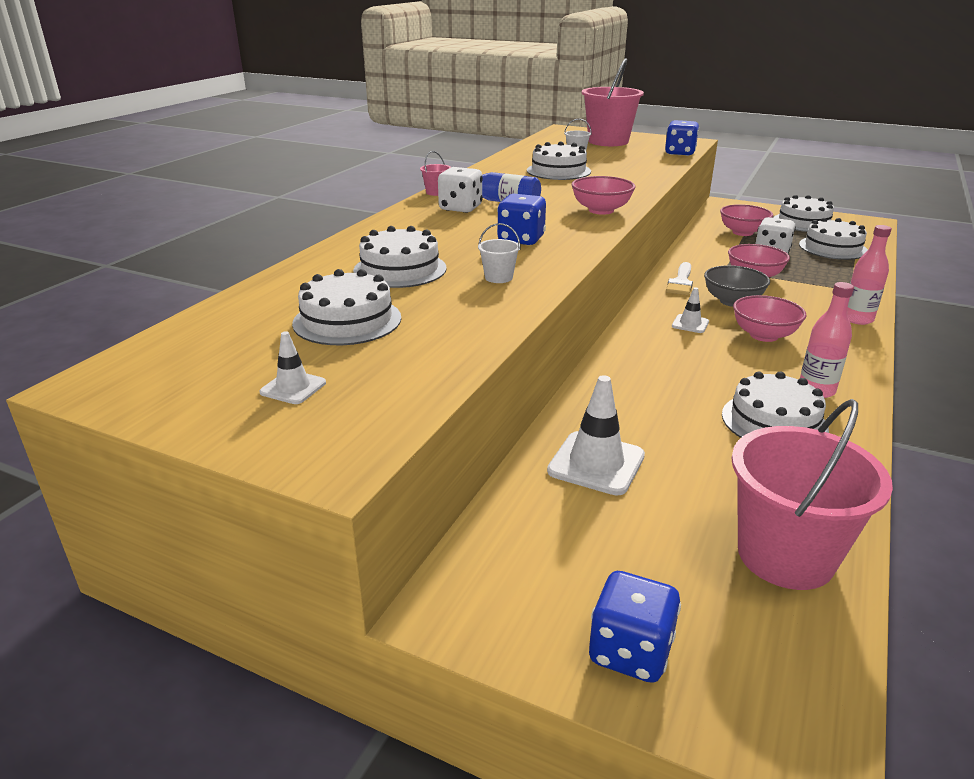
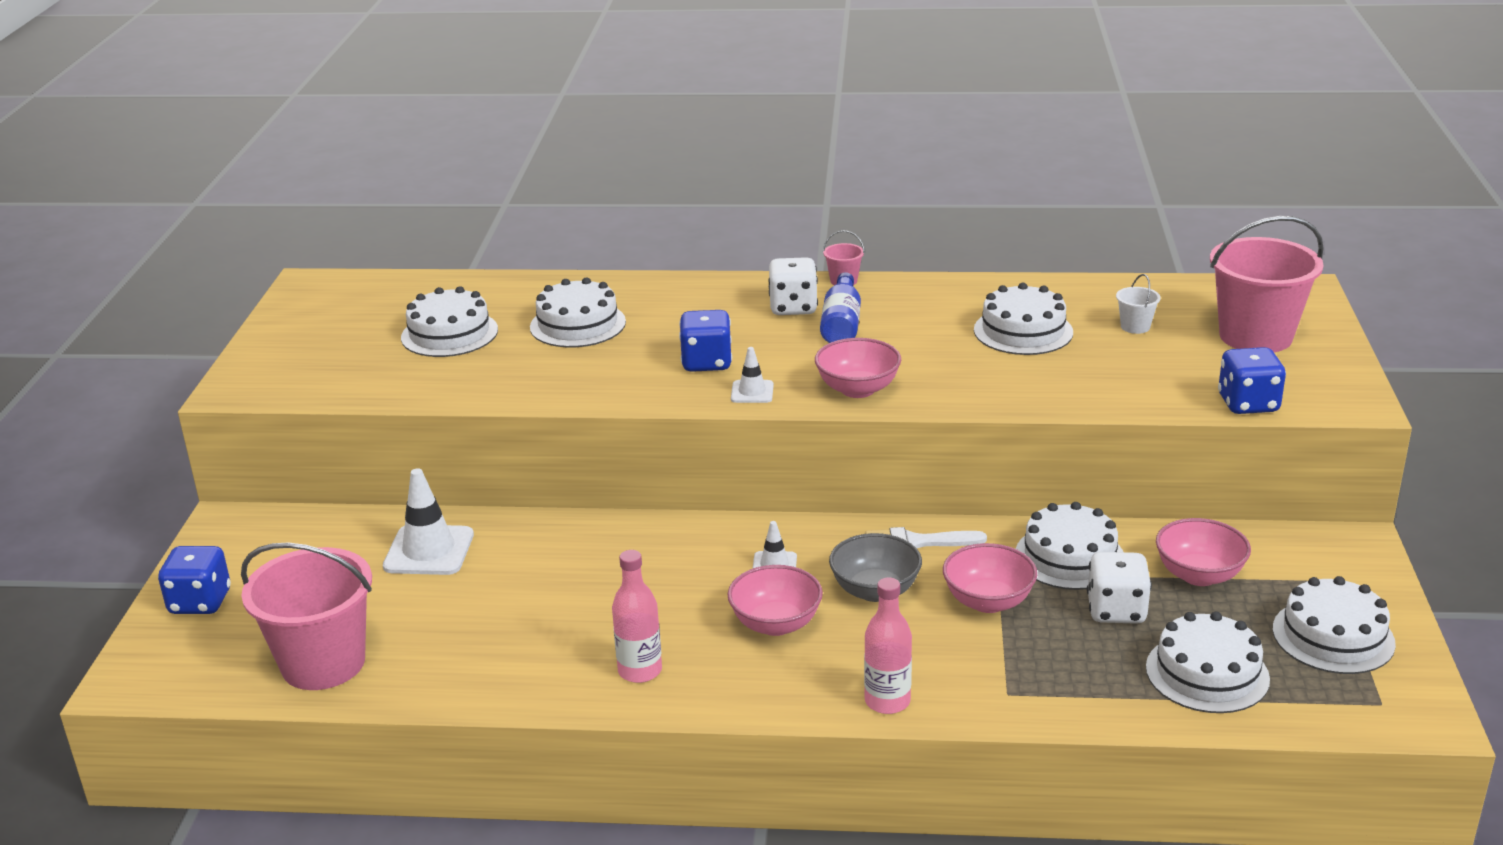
camera: 70 degrees right, 0 degrees up
(293, 387) = (327, 347): white traffic cone -> white traffic cone (752, 392)
(498, 277) = (585, 374): white bucket -> none
(774, 421) = (551, 644): white cake -> white cake (1069, 557)

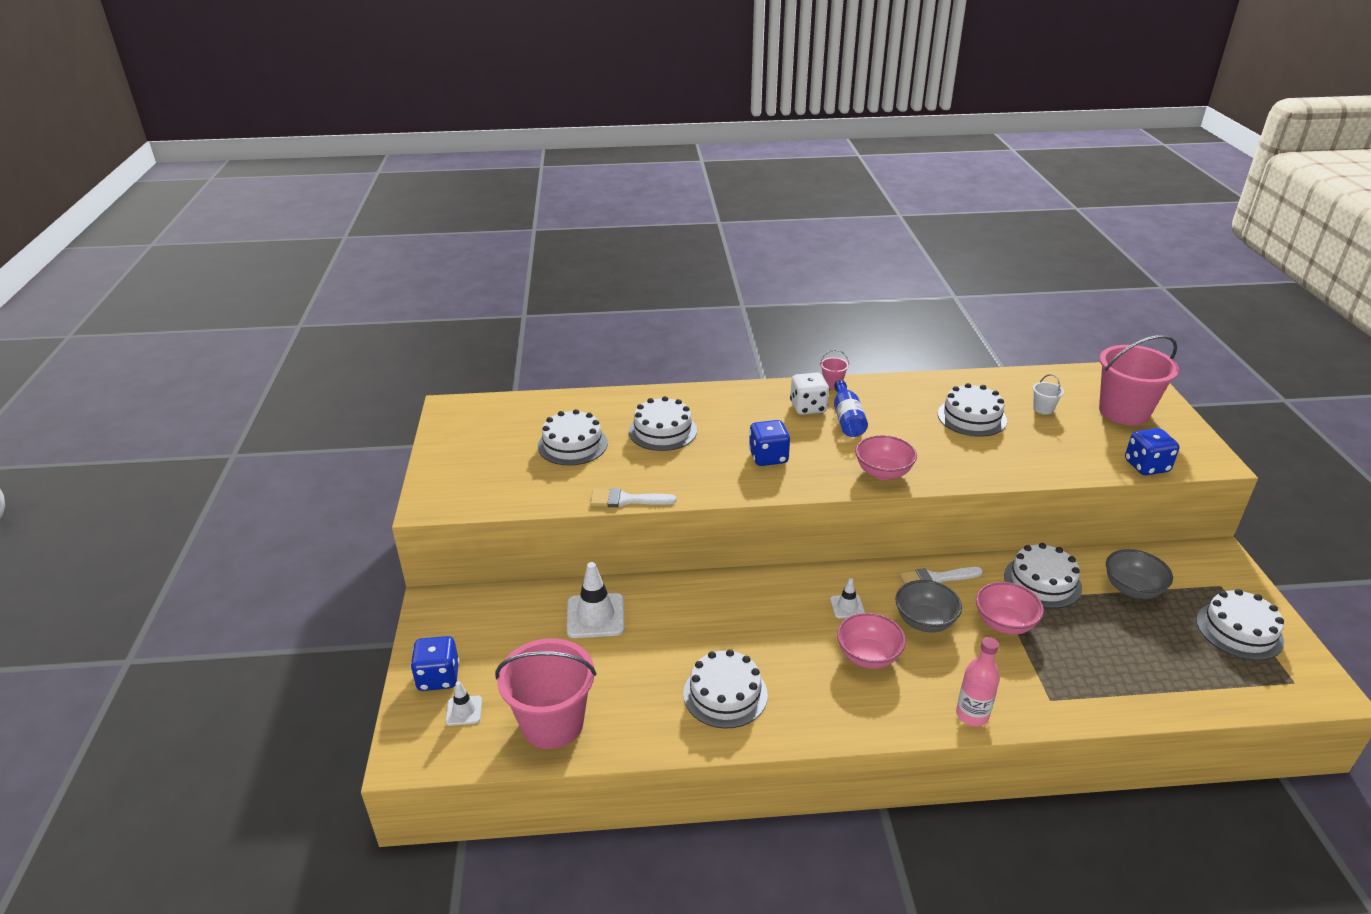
camera: 10 degrees left, 5 degrees up
(490, 399) = (626, 500): none -> white brush
(640, 671) = (788, 706): pink bottle -> none
(752, 392) = (811, 480): white traffic cone -> white traffic cone (464, 711)
(1116, 610) = (1092, 623): white dice -> none
(1199, 575) = (1132, 589): pink bowl -> grey bowl
(1207, 673) = (1173, 669): white cake -> white cake (725, 694)

